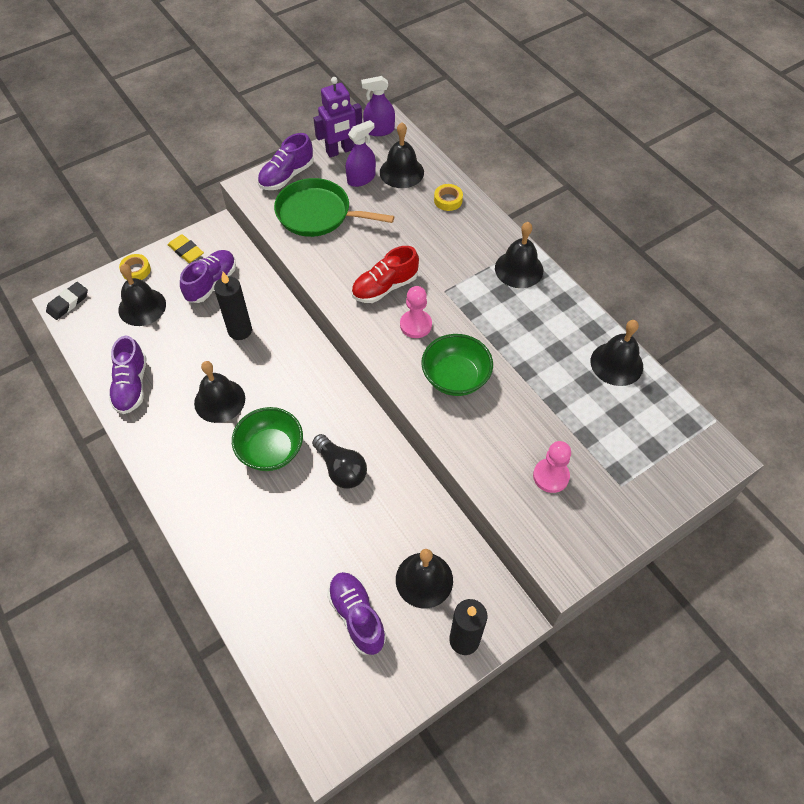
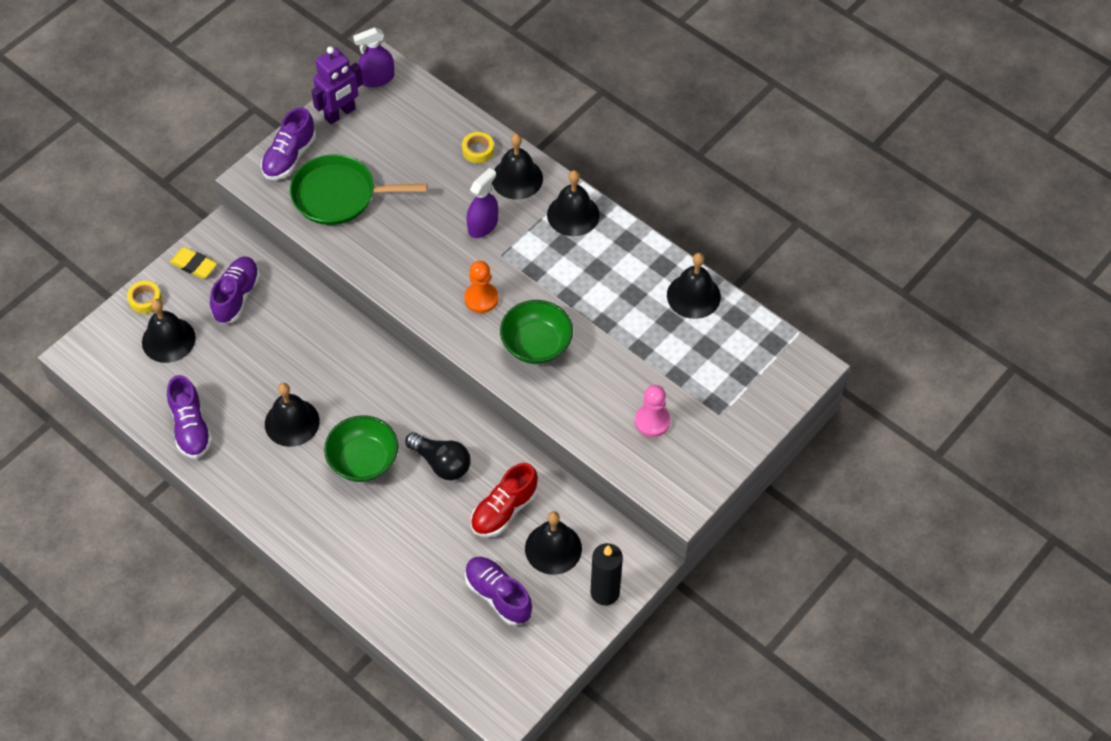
camera: 15 degrees left, 0 degrees up
(68, 303) = (82, 353): black eraser -> none
(240, 330) = (287, 343): black candle -> none
(361, 178) = (374, 143): purple spray bottle -> purple spray bottle (483, 226)
(385, 287) = (437, 264): red shoe -> red shoe (504, 510)
(401, 172) = (417, 126): black bell -> black bell (517, 178)
(415, 325) = (481, 298): pink pawn -> orange pawn

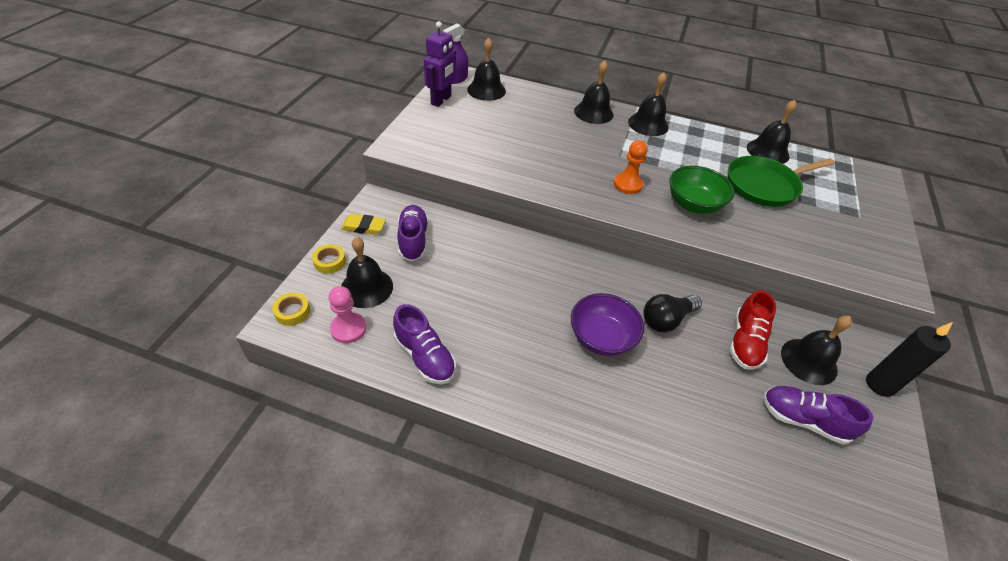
camera: 25 degrees left, 10 degrees down
(289, 157) = (417, 129): purple shoe -> none
(292, 422) = (518, 324): black bell -> black bell (486, 90)
(339, 195) = (471, 144): green pan -> green pan (764, 185)
(363, 461) = (601, 338): green bowl -> purple bowl
(441, 463) = (666, 320): black light bulb -> black light bulb turned 135 degrees clockwise
(478, 150) = (554, 103): yellow tape -> yellow tape (292, 312)
(483, 226) = (592, 142): purple spray bottle -> none
(652, 421) = (821, 233): pink pawn -> pink pawn (348, 329)

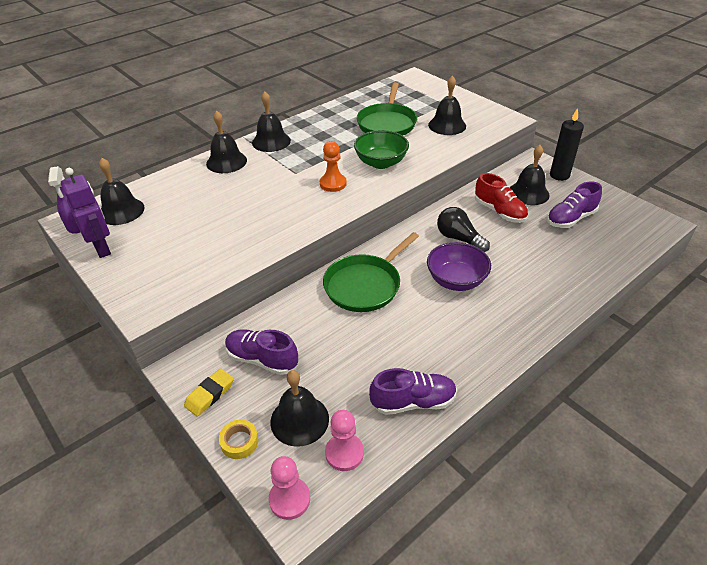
camera: 55 degrees left, 5 degrees down
(292, 312) = (289, 499): yellow tape -> pink pawn
(541, 271) = (365, 285): none -> green pan
(666, 320) = (459, 239): black light bulb -> black light bulb turned 135 degrees clockwise
(767, 151) = (354, 105): black bell -> black bell (447, 125)

